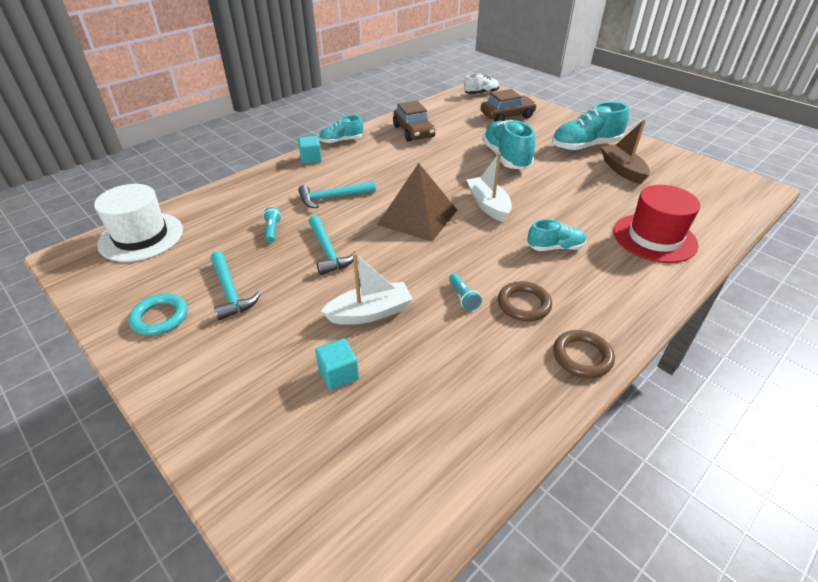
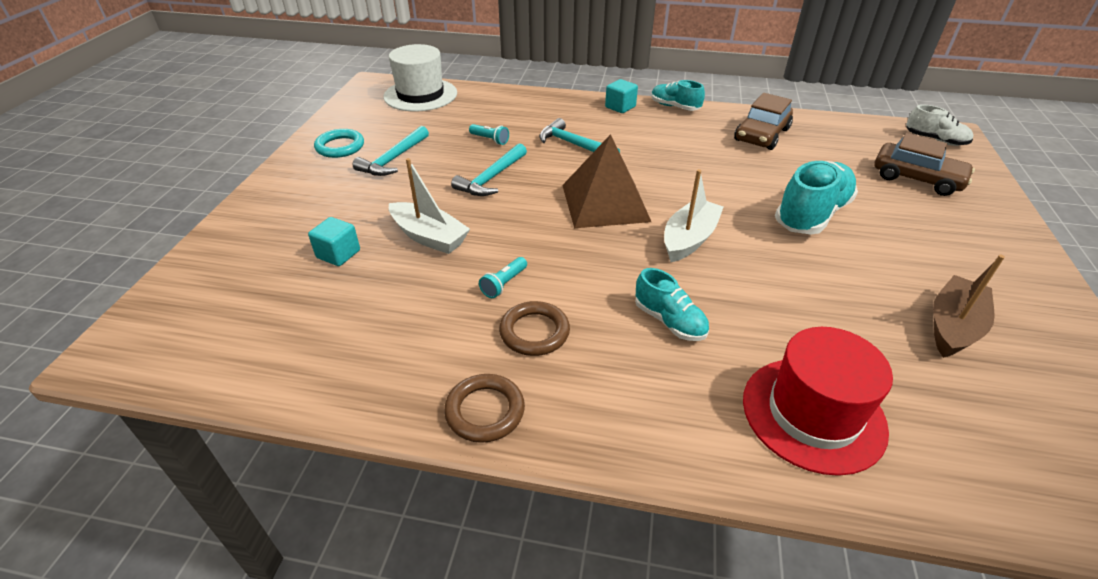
camera: 55 degrees right, 0 degrees up
(272, 230) = (490, 140): turquoise flashlight -> turquoise flashlight turned 75 degrees clockwise
(585, 146) = (957, 269): turquoise shoe -> none

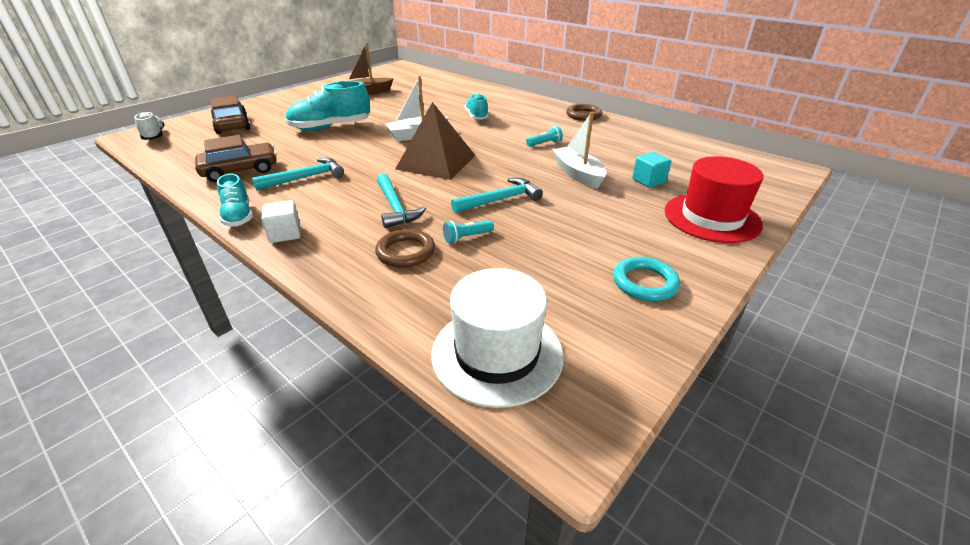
camera: 150 degrees left, 5 degrees down
(393, 159) = (583, 245): turquoise hammer -> turquoise hammer (305, 178)
(490, 140) = (467, 237): turquoise flashlight -> turquoise flashlight turned 90 degrees counterclockwise
(534, 332) = (544, 127): brown ring -> brown ring (405, 252)
(620, 107) = (285, 234): turquoise cube -> white cube
(813, 414) = (460, 92): red hat -> red hat (711, 218)

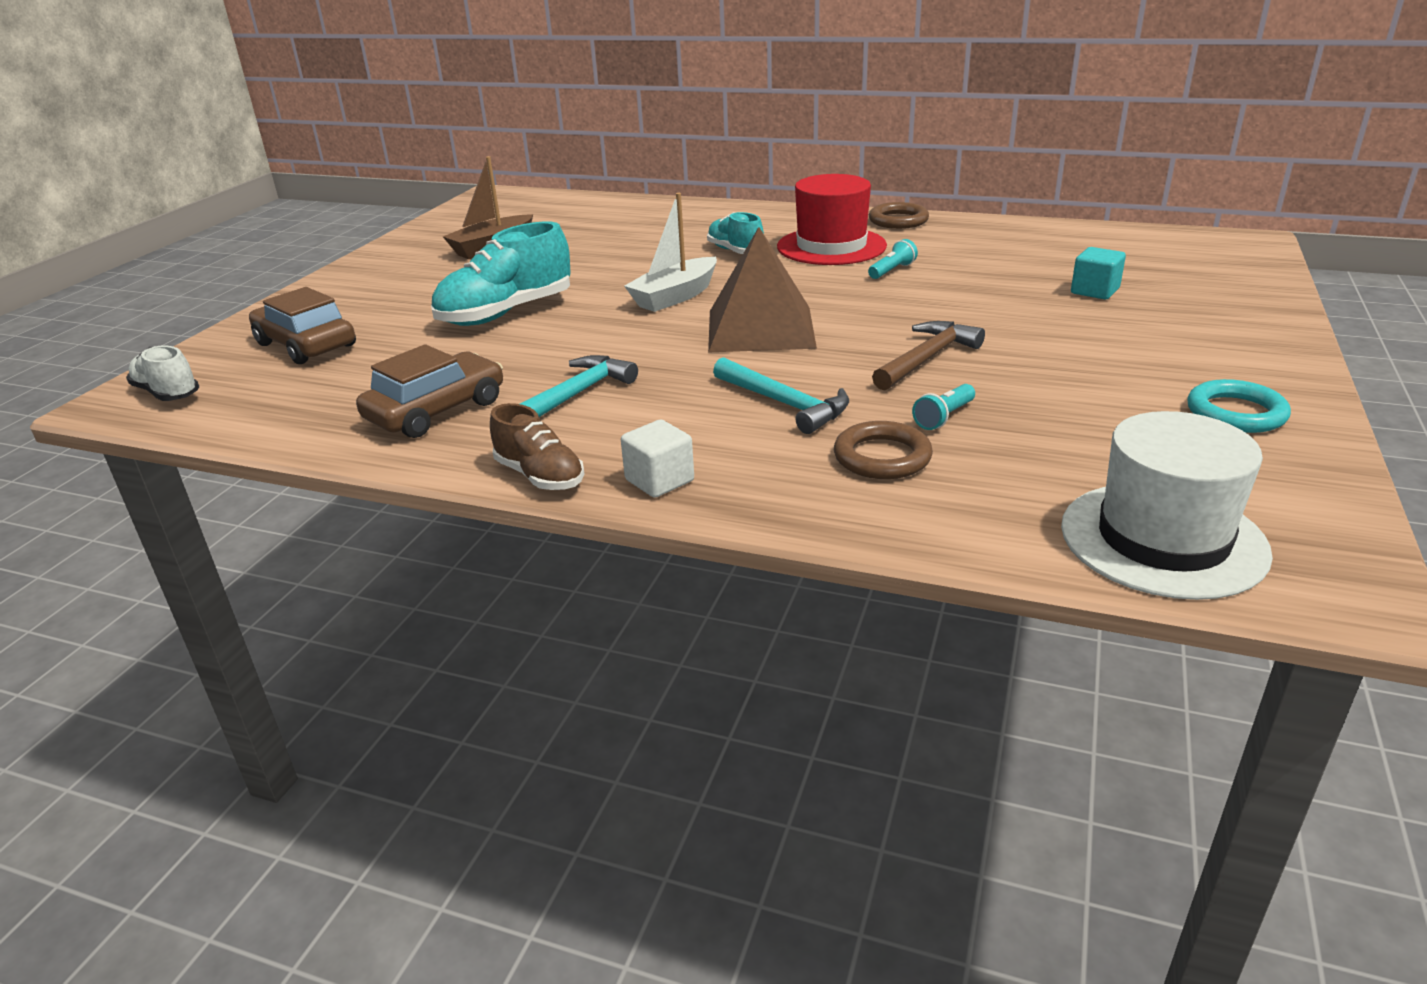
camera: 20 degrees left, 5 degrees down
(238, 216) = (540, 476): turquoise shoe -> brown shoe
(500, 200) = (926, 358): turquoise hammer -> brown hammer
(578, 174) = (992, 302): white boat -> none
(711, 218) = (1224, 319): red hat -> red hat (831, 246)

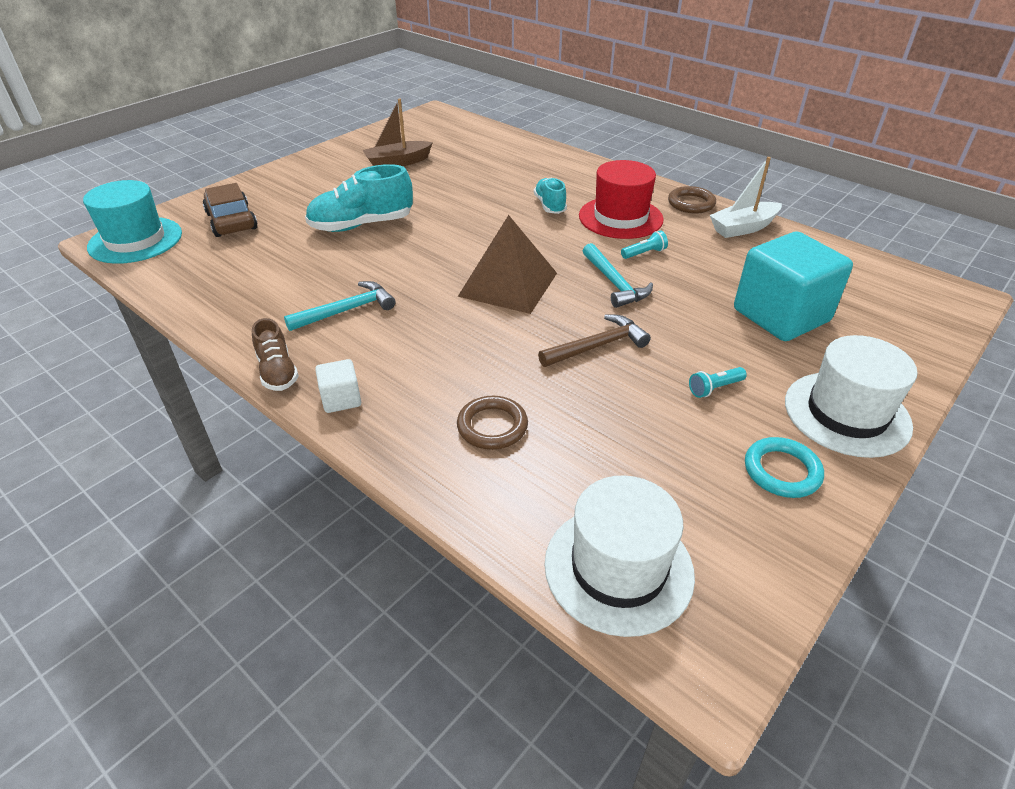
camera: 20 degrees right, 10 degrees up
(167, 393) = (135, 240): white shoe -> turquoise hat
(436, 411) = (261, 298): brown car -> none
(675, 296) = (476, 238): white boat -> white boat (743, 228)
(785, 404) = (468, 358): turquoise hammer -> turquoise hammer (614, 283)
(944, 417) = (563, 404): turquoise flashlight -> turquoise flashlight (714, 388)
(1094, 291) = (781, 315): turquoise cube -> turquoise cube, size x2.26
(1245, 352) = (846, 413): none -> white hat

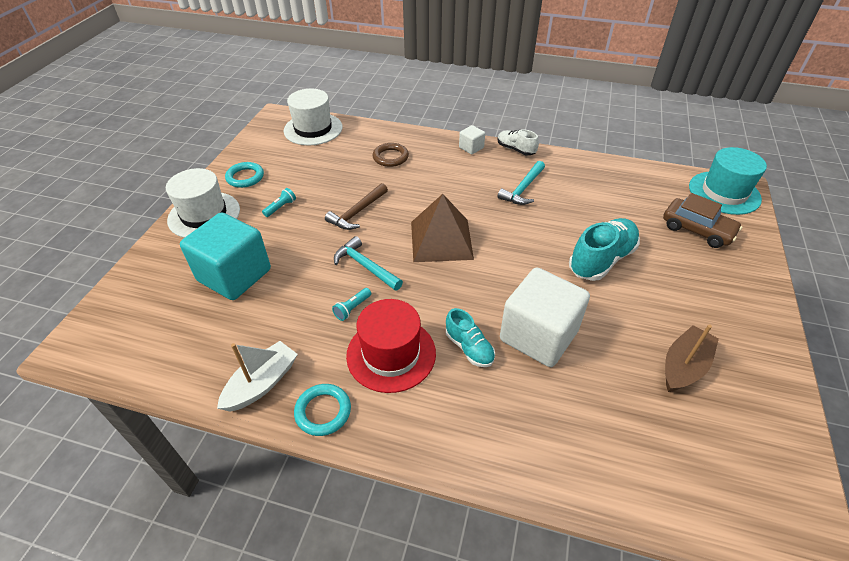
camera: 155 degrees right, 5 degrees up
(277, 372) = (515, 149): brown shoe -> white shoe
(485, 198) = (538, 335): none -> white cube
(691, 203) = (323, 411): brown ring -> turquoise ring

